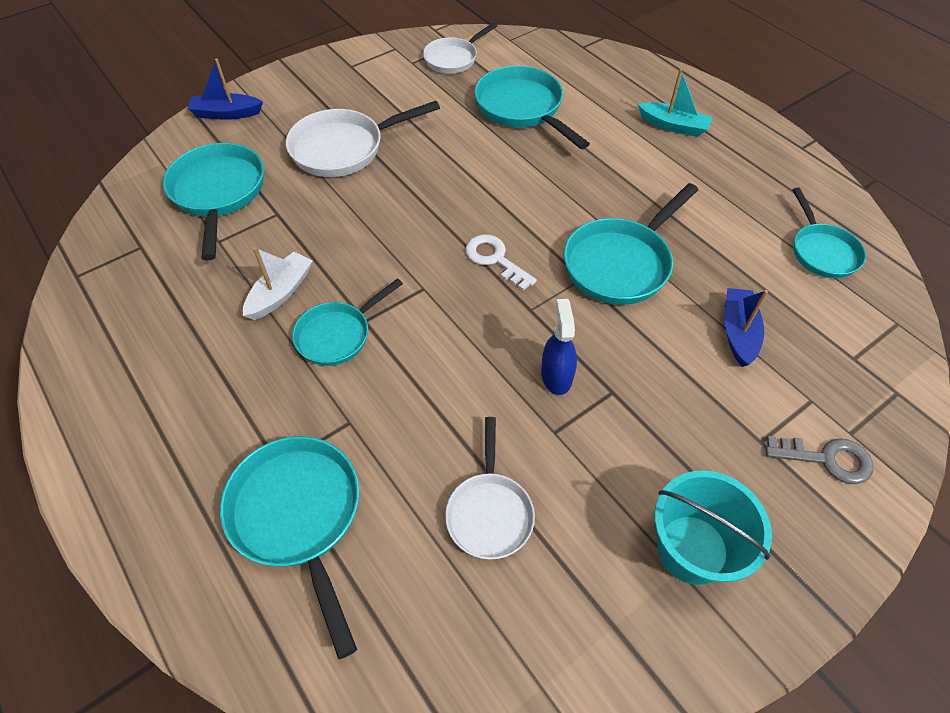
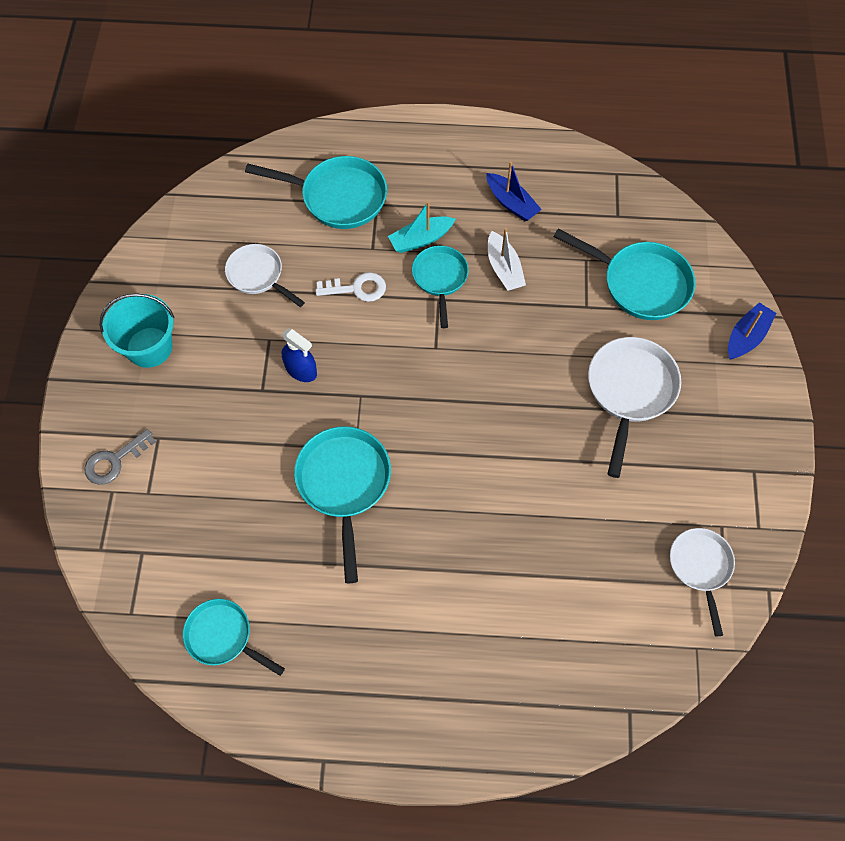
camera: 130 degrees right, 10 degrees up
(495, 259) = (421, 408): white key -> white key (357, 288)
(522, 108) = (574, 565): turquoise pan -> none
(673, 126) = (444, 674): turquoise boat -> turquoise boat (421, 239)
(738, 332) = (226, 502): blue boat -> blue boat (511, 203)

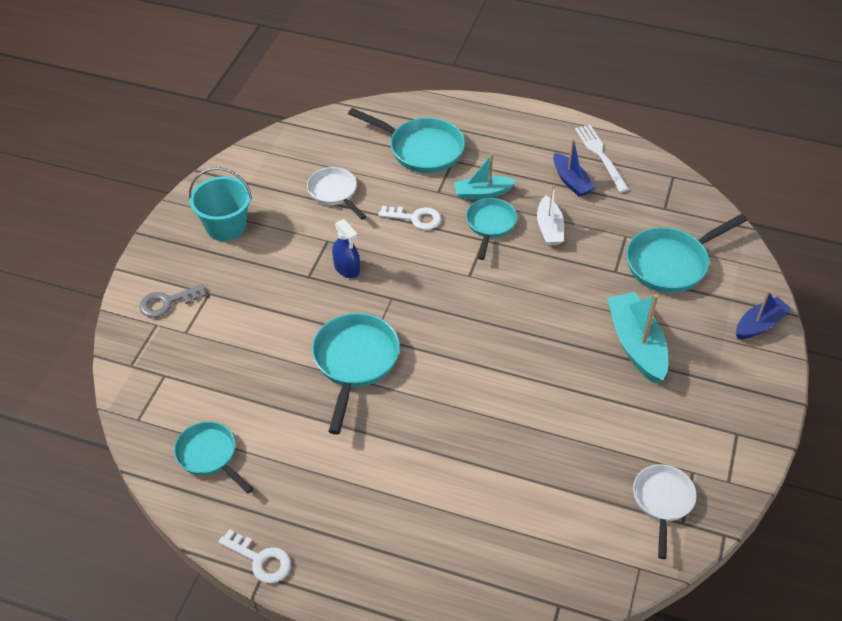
camera: 15 degrees right, 15 degrees down
(316, 743) = (261, 560): none -> white key
(534, 163) = (601, 156): none -> white fork
(630, 391) = (636, 345): white pan -> turquoise boat
(640, 283) = (671, 263): turquoise pan -> turquoise pan turned 105 degrees clockwise

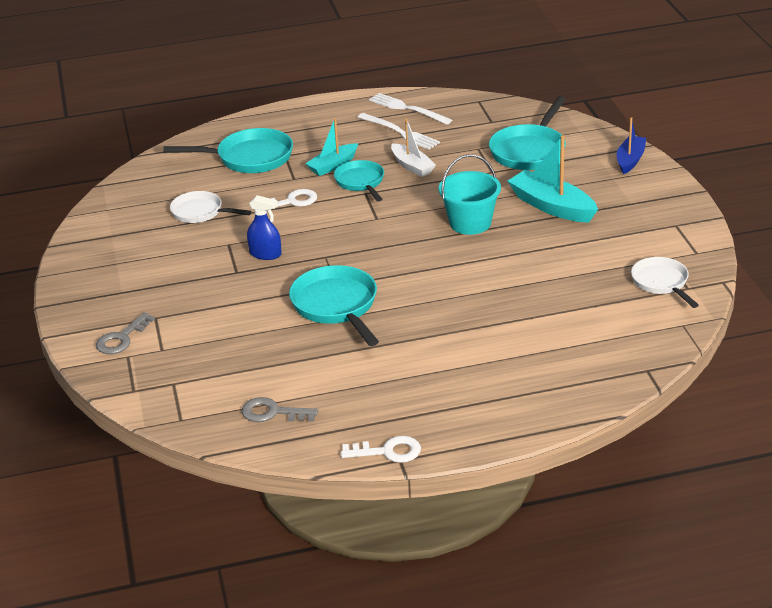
camera: 30 degrees left, 15 degrees down
(209, 455) = (272, 413): turquoise pan -> grey key
(226, 226) = (122, 270): turquoise bucket -> turquoise bucket (470, 223)
(571, 181) = (399, 132): blue boat -> white fork

